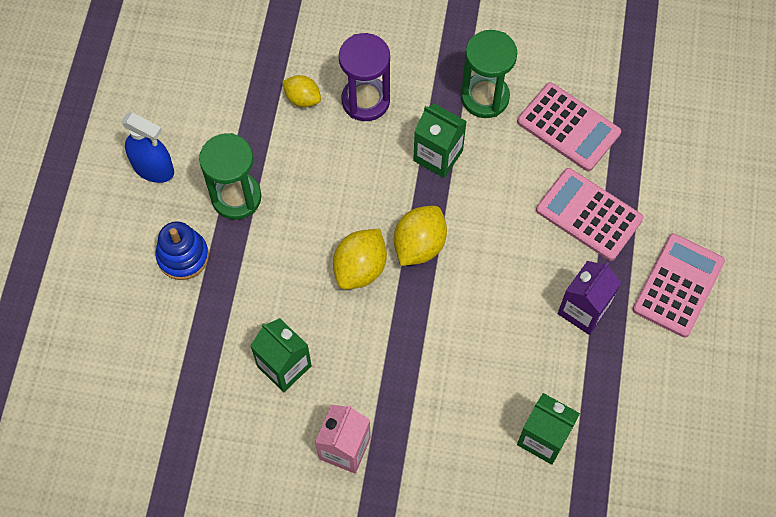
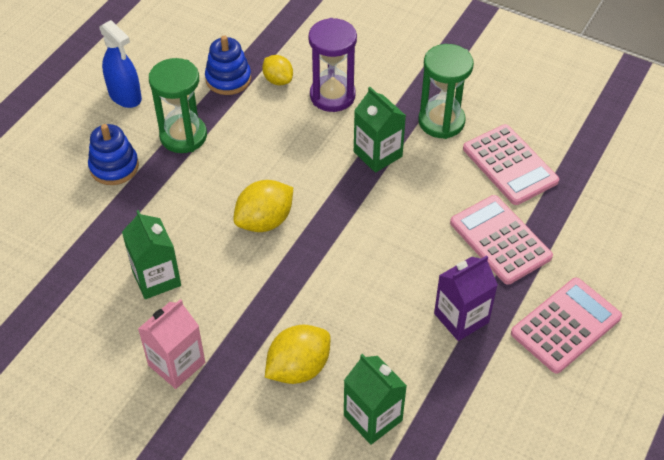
camera: 20 degrees right, 15 degrees down
(251, 113) = (228, 79): none -> blue stacking toy
(419, 245) = (327, 218): yellow lemon -> yellow lemon (298, 368)

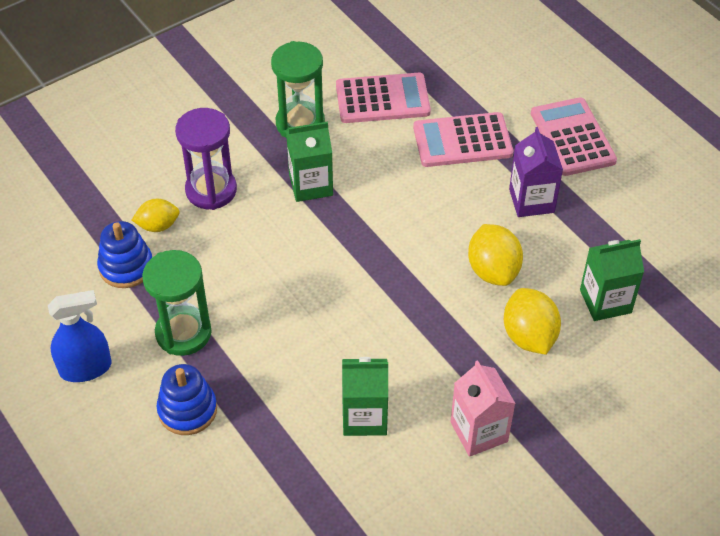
camera: 65 degrees left, 0 degrees up
(264, 221) = (342, 302): yellow lemon -> yellow lemon (493, 270)

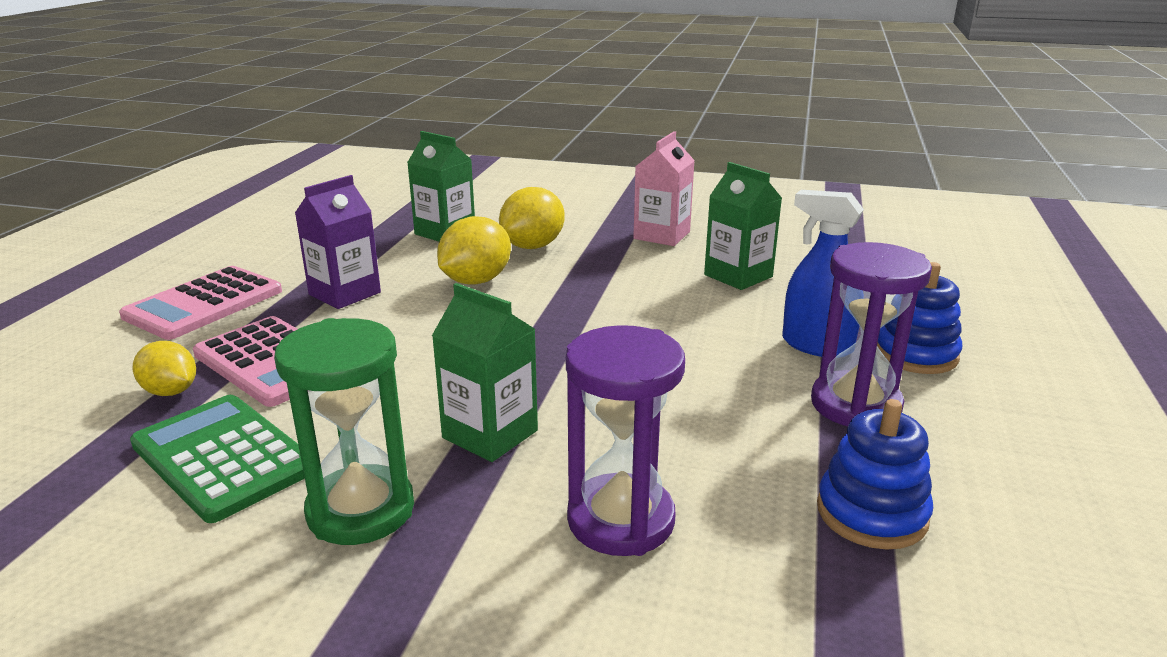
camera: 130 degrees left, 25 degrees down
(86, 368) = (1031, 445): blue spray bottle -> blue spray bottle (816, 345)
(158, 226) = (762, 531): yellow lemon -> yellow lemon (170, 391)
(183, 333) = (855, 405): green hourglass -> purple hourglass
(382, 99) = (223, 457): pink calculator -> green calculator

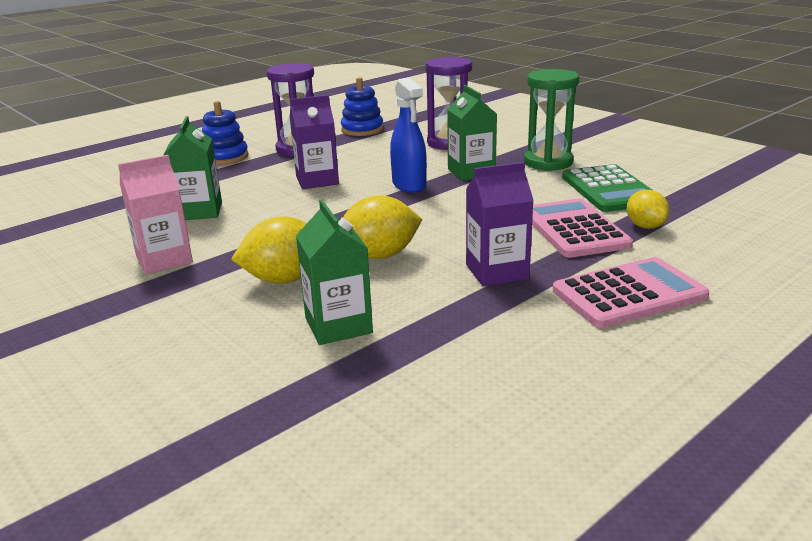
camera: 145 degrees left, 0 degrees up
(697, 349) = (317, 180): none -> purple carton
(816, 345) = (257, 169): blue spray bottle -> blue spray bottle (409, 185)

